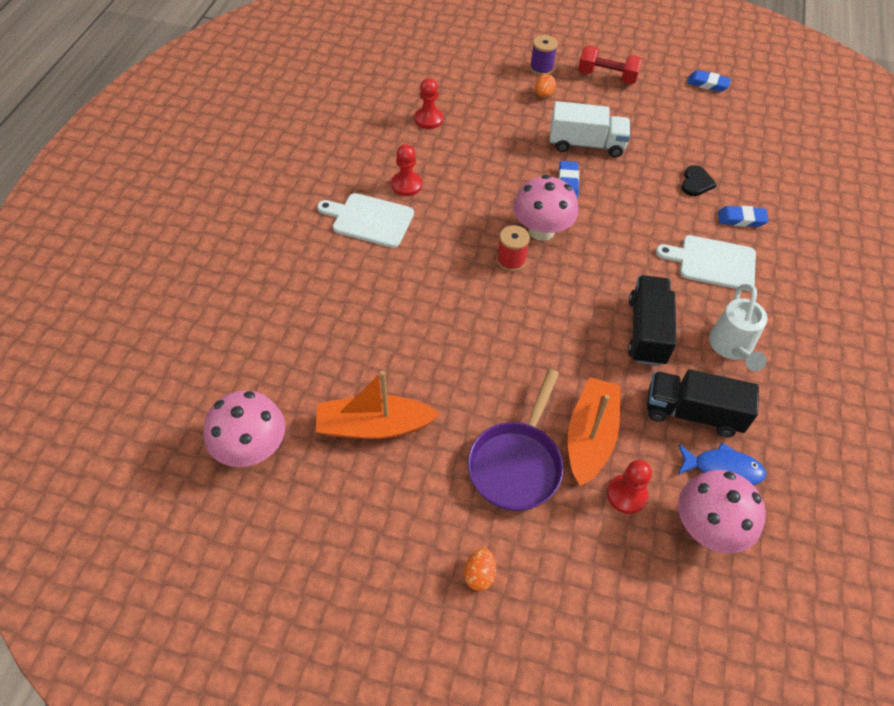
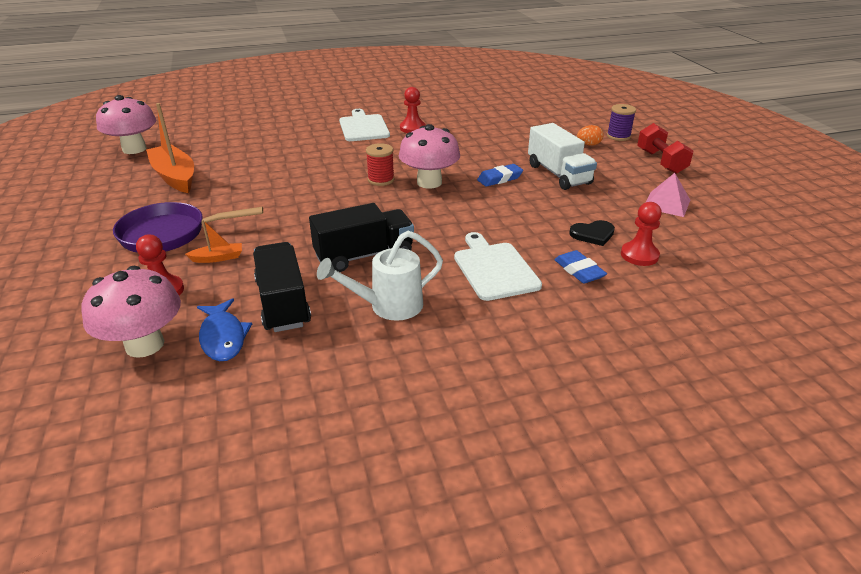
camera: 60 degrees right, 20 degrees down
(428, 119) = (490, 117): red pawn -> red pawn (639, 255)
(479, 574) = (55, 246): orange egg -> none
(590, 437) = (218, 258): orange boat -> orange boat, size x0.46
(676, 118) = (667, 204): none -> pink pyramid
(707, 84) = (747, 207): blue eraser -> none

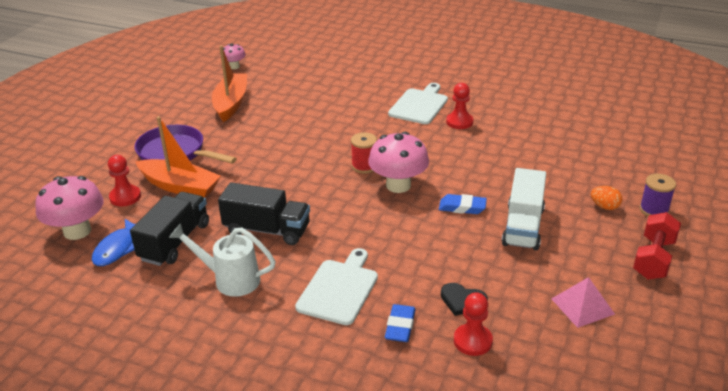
camera: 40 degrees right, 0 degrees up
(134, 149) = (234, 66): pink mushroom -> pink mushroom, size x0.53
(218, 258) = (180, 186): orange boat -> orange boat, size x2.15

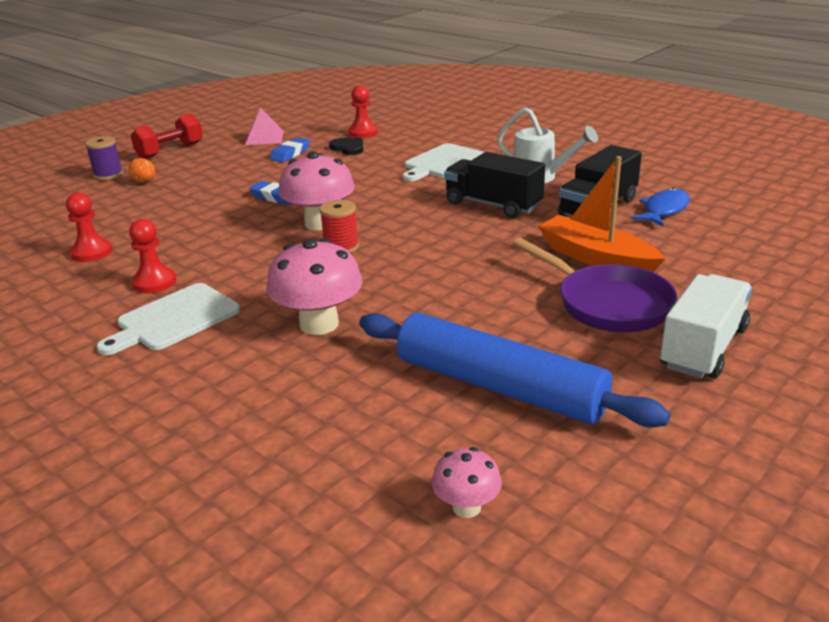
camera: 160 degrees left, 5 degrees down
(77, 231) = (722, 230): pink mushroom -> pink mushroom (319, 324)
(125, 197) = (672, 256): red pawn -> red pawn (91, 252)
(231, 103) = (499, 386): orange boat -> blue rolling pin
(400, 326) = (408, 142): blue eraser -> blue eraser (290, 154)
(523, 226) = (239, 178): white truck -> white truck (703, 348)

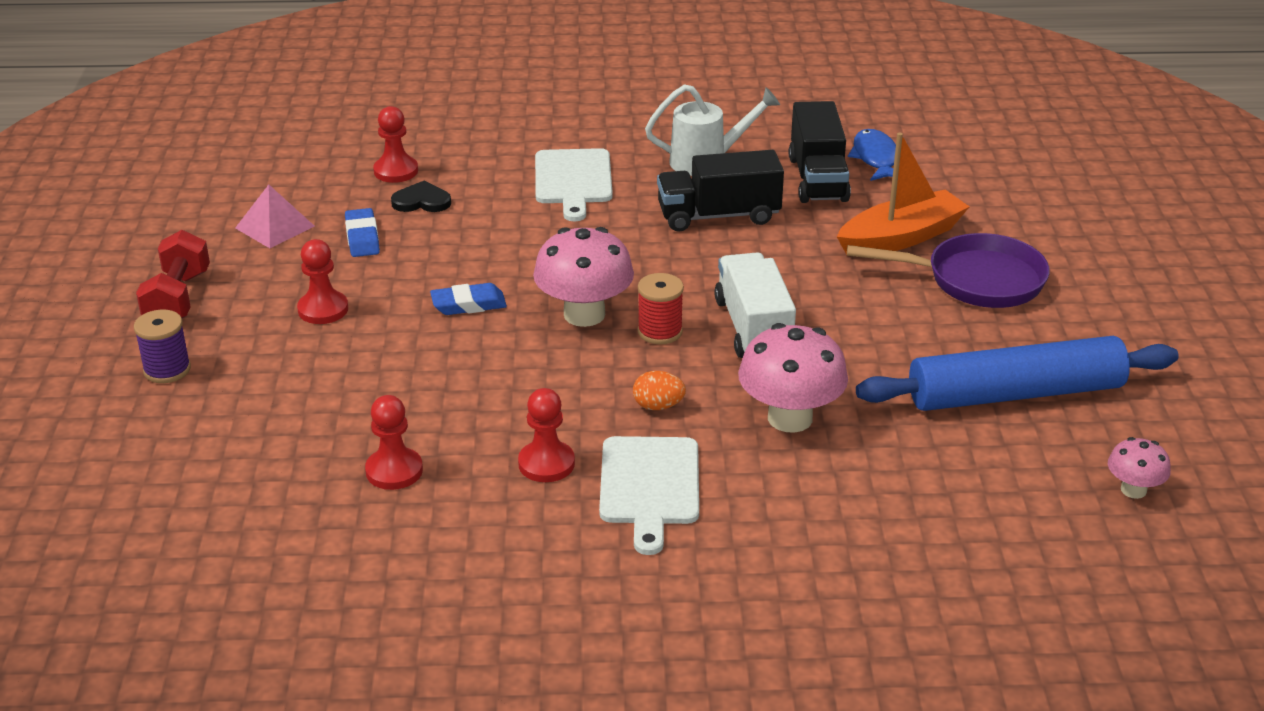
camera: 45 degrees left, 5 degrees up
(144, 182) = (247, 357): orange egg -> orange egg (658, 406)
(212, 175) = (323, 309): none -> red pawn
(596, 258) = (901, 238): orange boat -> orange boat turned 150 degrees clockwise
(703, 348) = (1092, 287): white truck -> white truck (753, 328)

